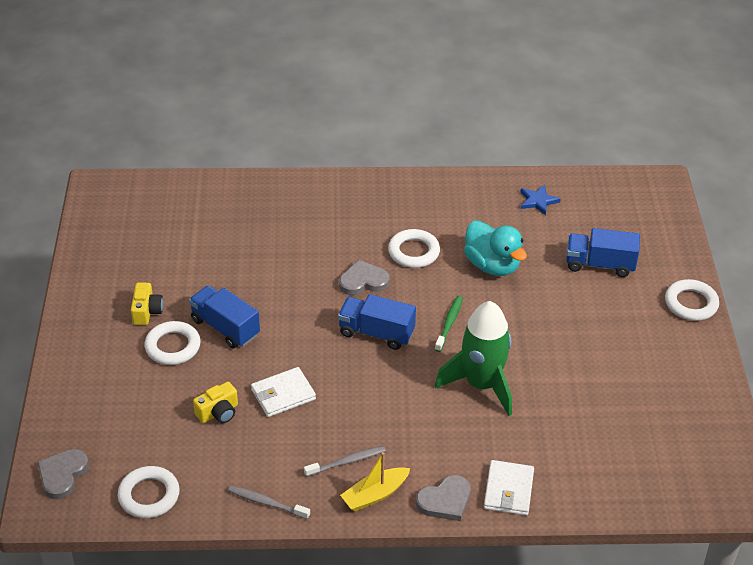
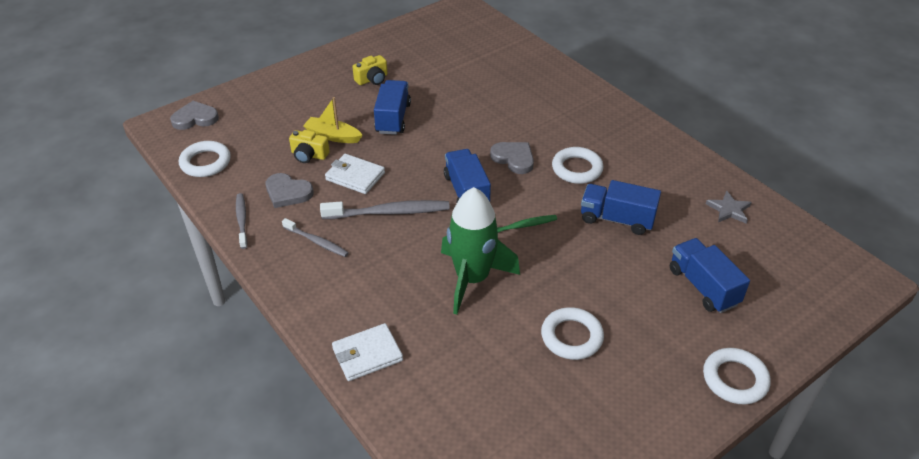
camera: 55 degrees right, 0 degrees up
(173, 346) = (351, 105): white ring -> white ring (571, 337)
(354, 395) = (389, 212): none -> grey toothbrush
(375, 495) = (295, 274): yellow boat -> yellow boat (333, 136)
(445, 501) = (322, 319): grey heart -> grey heart (288, 193)
(492, 265) = (617, 219): turquoise duck -> blue truck
(538, 201) = (729, 210): blue star -> grey star

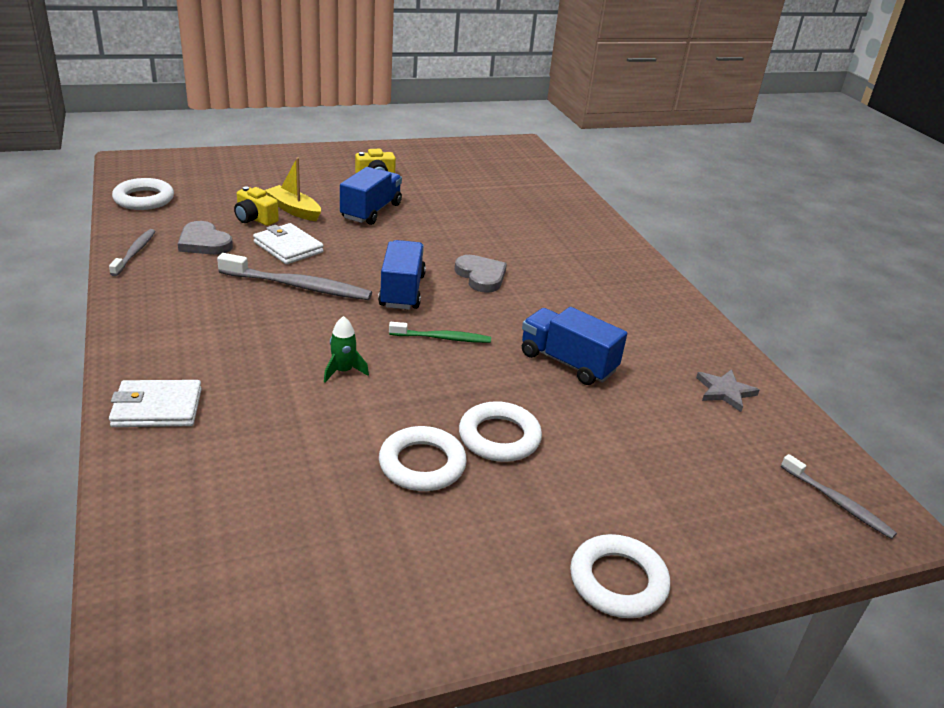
camera: 15 degrees right, 10 degrees down
(195, 118) = (167, 164): grey heart -> none
(317, 242) = (196, 290): grey toothbrush -> grey toothbrush (837, 502)
(472, 279) = (343, 371): green rocket -> green rocket, size x0.41
(577, 169) = (551, 303): white ring -> white ring (499, 437)
(703, 287) = (638, 462): blue truck -> none

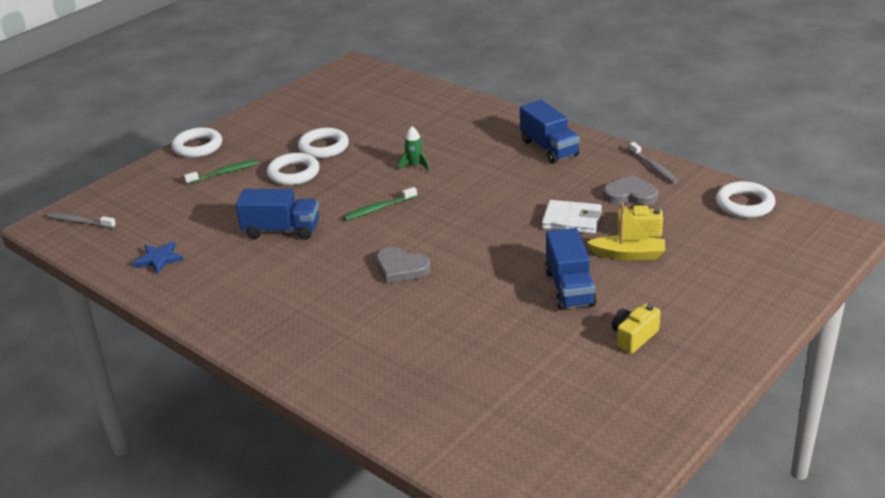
camera: 155 degrees right, 0 degrees up
(157, 408) = (480, 114): white wallet -> none
(298, 286) = (516, 197): grey toothbrush -> none
(402, 291) = (444, 227): blue truck -> blue truck (549, 148)
(597, 491) = (224, 173): none -> green toothbrush
(725, 392) = (159, 259): grey star -> blue star

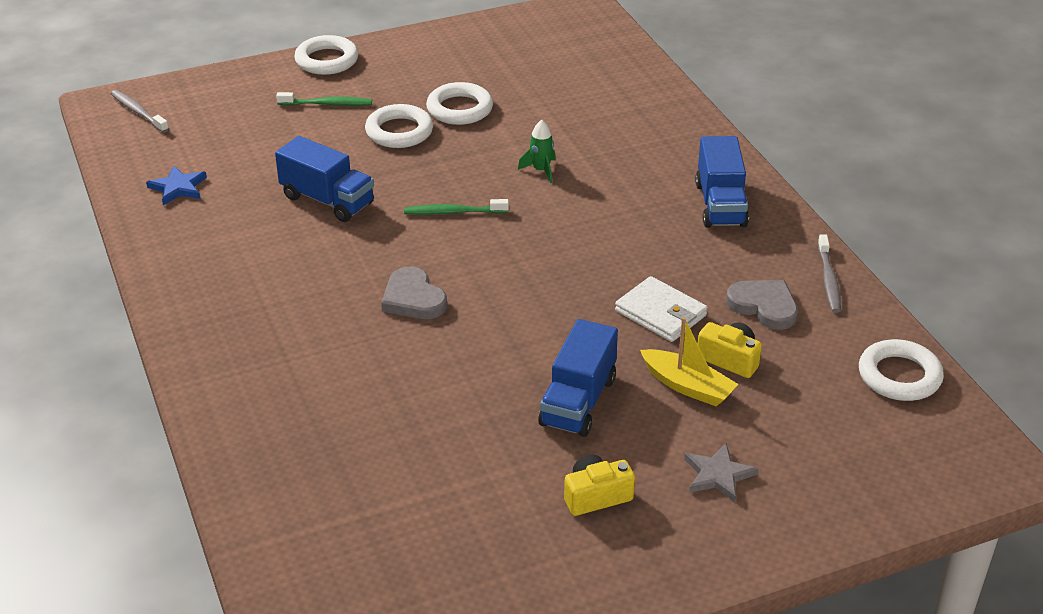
camera: 25 degrees right, 5 degrees up
(695, 296) = (718, 475): none -> grey star

